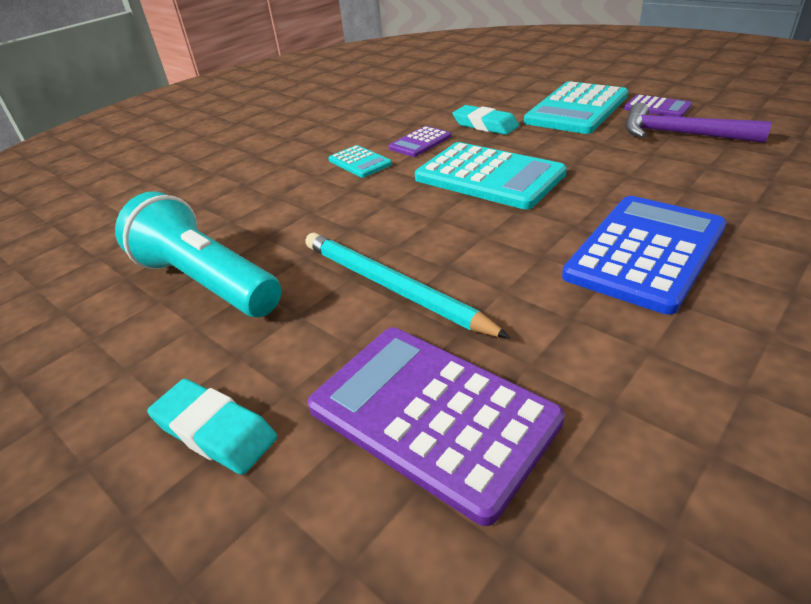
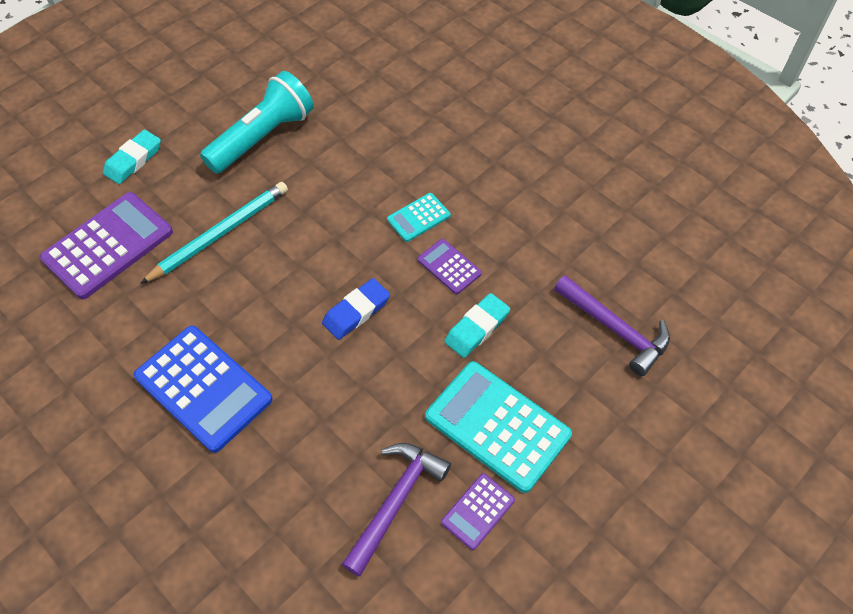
camera: 90 degrees right, 20 degrees up
(466, 85) = (615, 329): none -> purple hammer
(489, 176) = (356, 312): turquoise calculator -> blue eraser

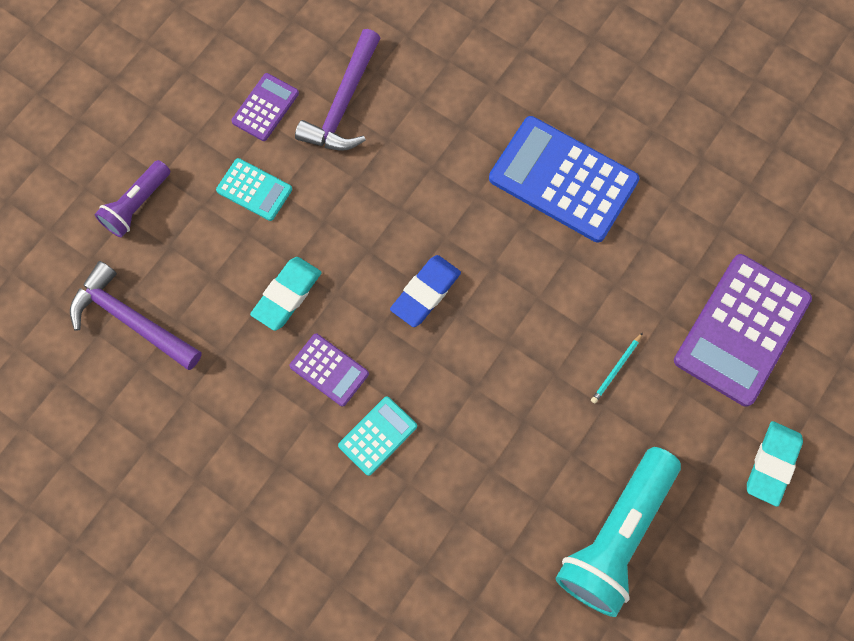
camera: 170 degrees right, 15 degrees up
(219, 234) = (616, 369): turquoise pencil -> turquoise pencil, size x0.41
(497, 426) = (254, 190): turquoise calculator -> turquoise calculator, size x0.50
(612, 429) = (137, 205): none -> purple flashlight

